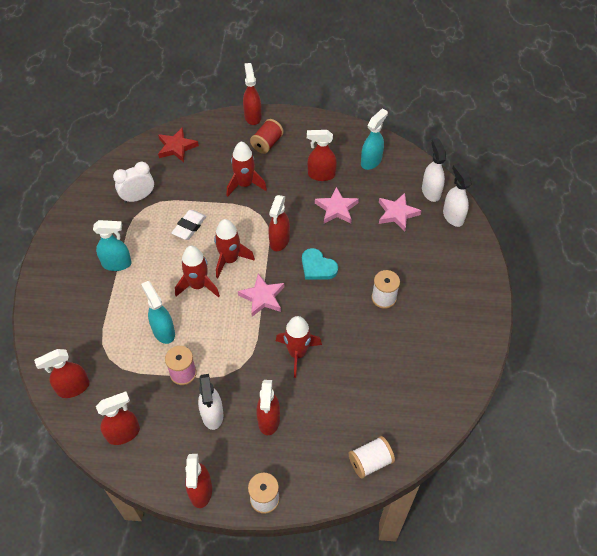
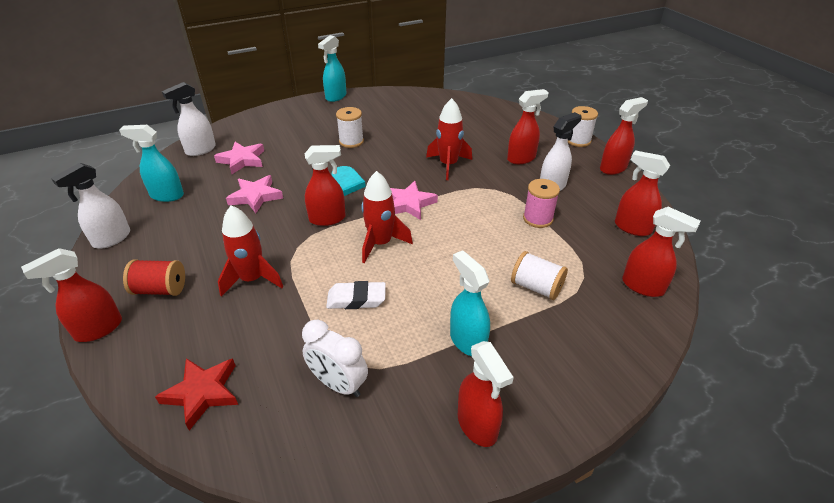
camera: 120 degrees left, 15 degrees down
(163, 331) = (512, 252): turquoise spray bottle -> turquoise spray bottle (336, 97)
(198, 285) = (434, 252): red rocket -> none
(321, 175) = (205, 223): red spray bottle -> red spray bottle (477, 425)
(370, 462) = (498, 111): white spool -> white spool (536, 287)
(453, 216) = (229, 132): white spray bottle -> white spray bottle (111, 239)

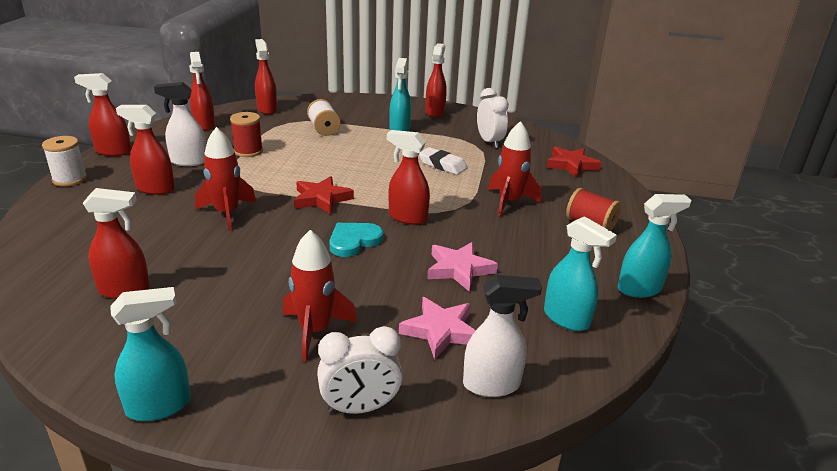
camera: 145 degrees left, 10 degrees down
(98, 329) = (644, 218): red spray bottle -> red spray bottle (125, 290)
(111, 239) = (639, 289): white spray bottle -> turquoise spray bottle
(257, 122) = (360, 408): none -> white clock
(351, 141) = (274, 291): white spool -> none
(381, 243) = (386, 184): red rocket -> red rocket (315, 331)
(409, 204) = (321, 199): pink star -> red star
(538, 218) = (248, 151): pink spool -> red spool

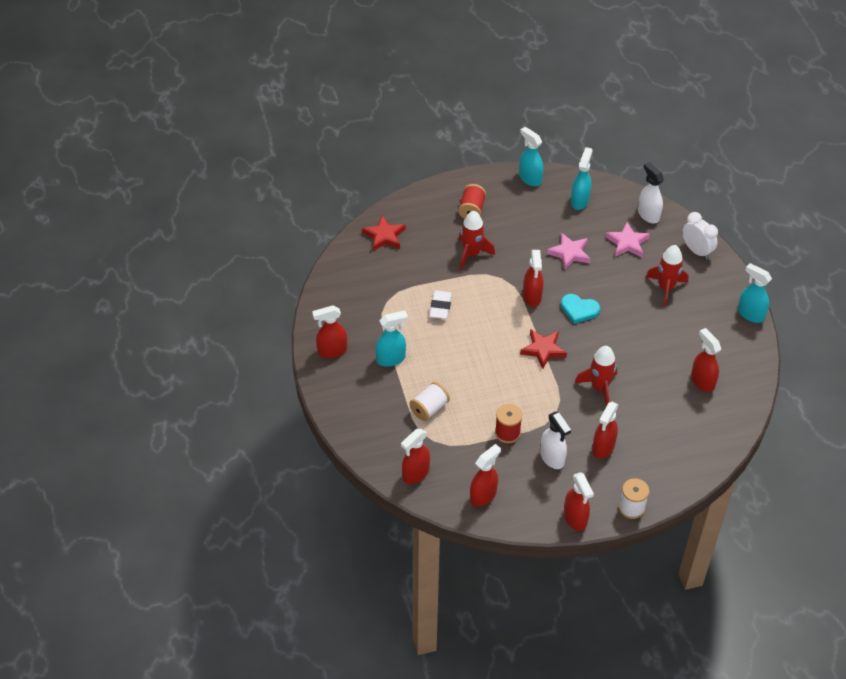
camera: 115 degrees left, 20 degrees up
(155, 189) = (603, 448): red spray bottle -> red spray bottle turned 45 degrees clockwise
(489, 142) = (375, 293): white clock -> none

